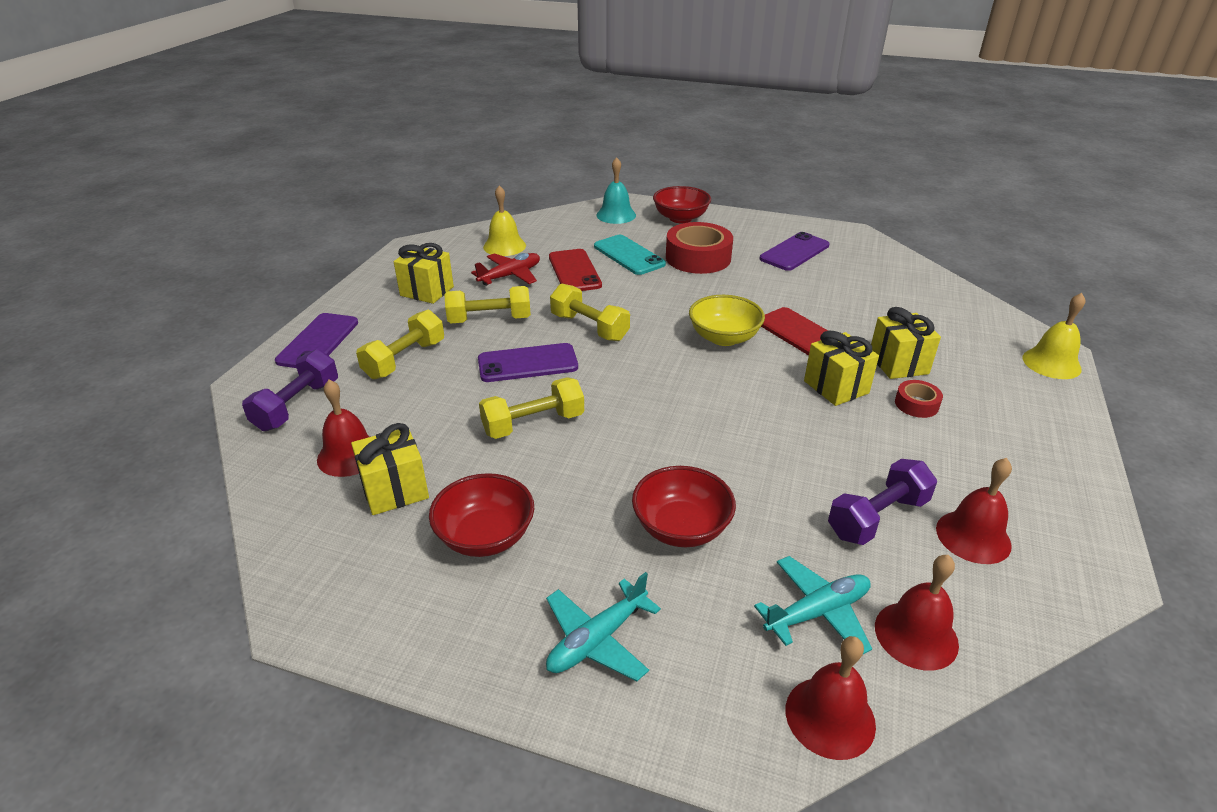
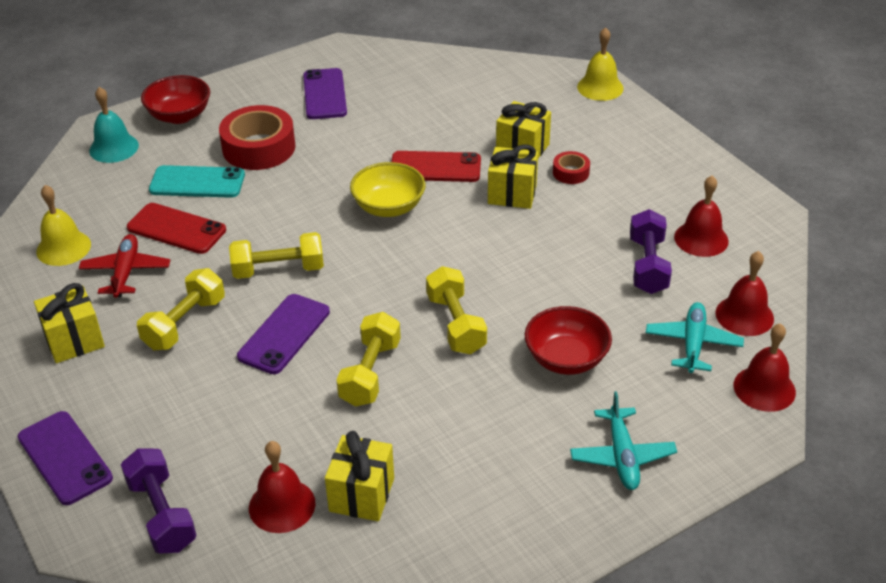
camera: 50 degrees left, 5 degrees up
(404, 359) = (178, 409): yellow dumbbell -> yellow dumbbell (456, 324)
(485, 536) = (471, 465): red bowl -> none

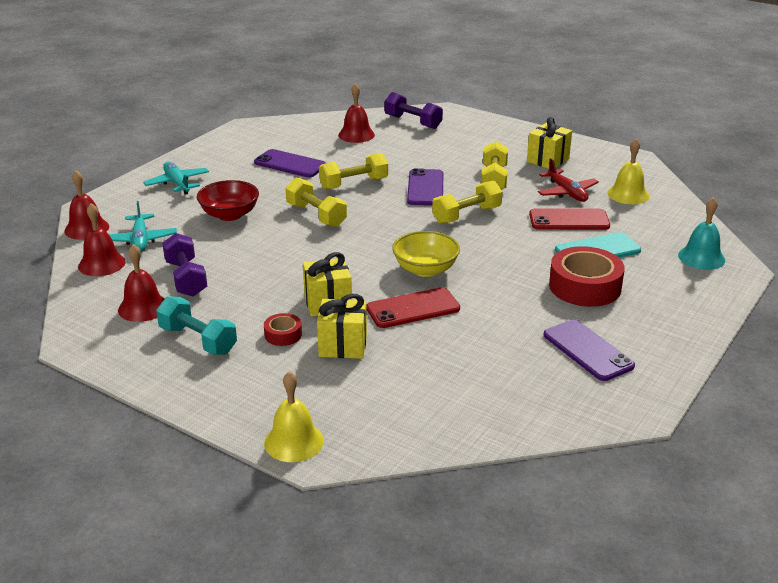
camera: 155 degrees right, 10 degrees down
(64, 458) = (485, 126): purple phone -> purple phone (290, 164)
(179, 116) = (691, 295): red bowl -> none
(362, 495) = (318, 145): yellow gift -> none
(370, 373) = (353, 184): yellow dumbbell -> yellow dumbbell turned 75 degrees clockwise
(652, 187) = (198, 340): none -> turquoise dumbbell

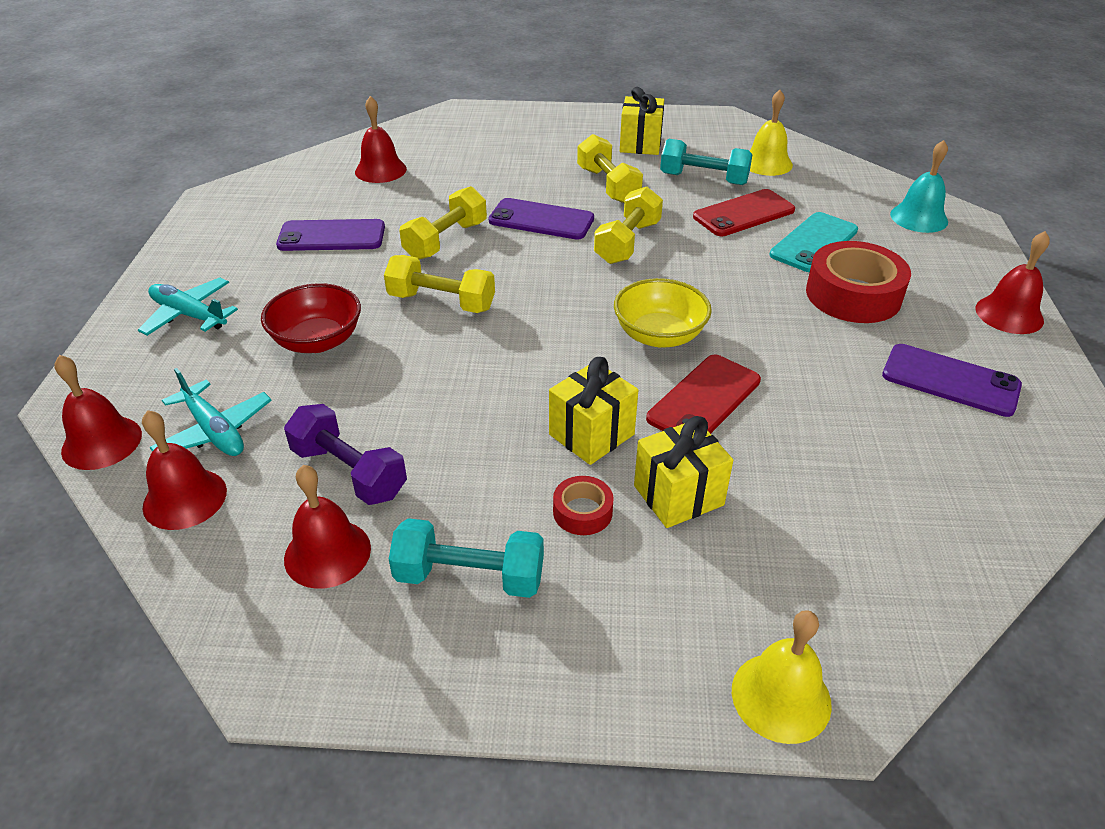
camera: 30 degrees left, 10 degrees up
(413, 122) = (435, 135): purple dumbbell -> none
(425, 188) = (541, 220): purple phone -> purple phone turned 45 degrees counterclockwise
(567, 192) = (703, 179): red plane -> turquoise dumbbell
(687, 330) = (1009, 314): none -> red bell

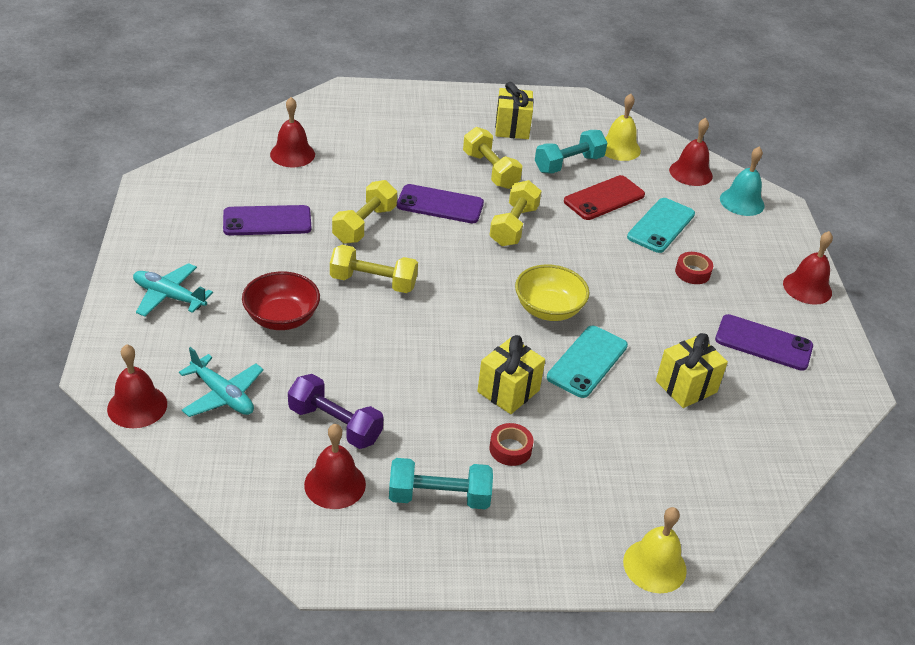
camera: 10 degrees left, 0 degrees up
(185, 498) = (217, 448): red bell -> red bell (690, 173)
(678, 495) = (576, 435): yellow gift -> yellow gift (686, 387)
(703, 179) = (569, 164): turquoise dumbbell -> turquoise dumbbell turned 45 degrees counterclockwise
(704, 399) = (587, 361): red phone -> turquoise phone
(853, 295) = (692, 272): red tape -> red tape, size x0.49

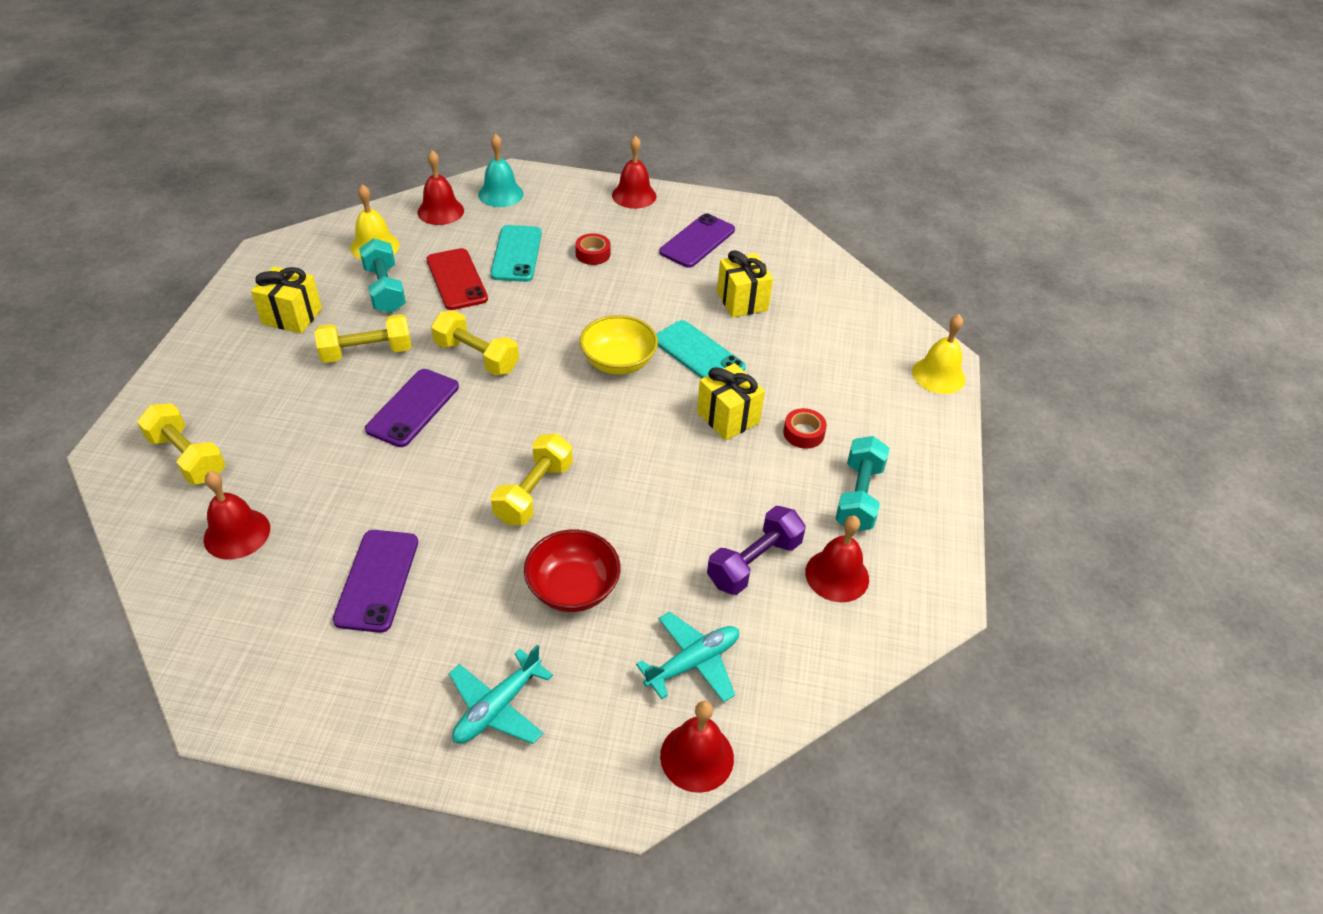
camera: 75 degrees left, 5 degrees up
(364, 225) = (424, 483): yellow dumbbell -> yellow dumbbell (187, 457)
(661, 225) = (516, 254): turquoise phone -> turquoise phone turned 45 degrees clockwise

